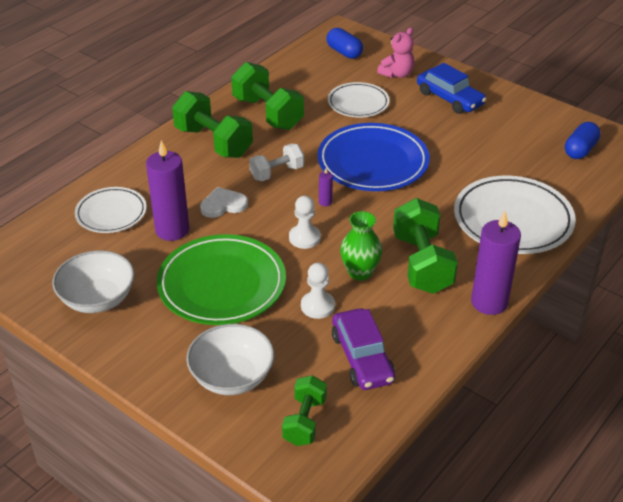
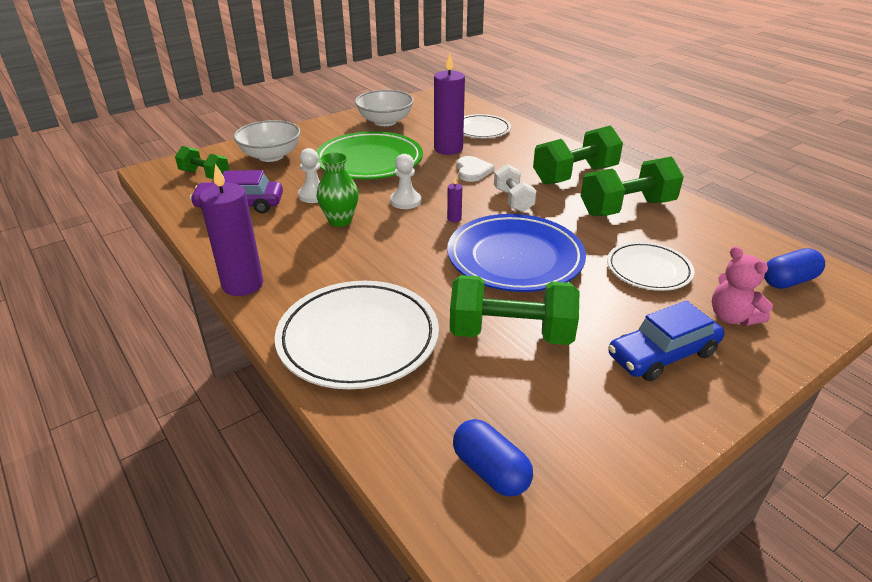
camera: 105 degrees right, 5 degrees down
(422, 263) = (328, 256): green dumbbell -> green dumbbell (511, 334)

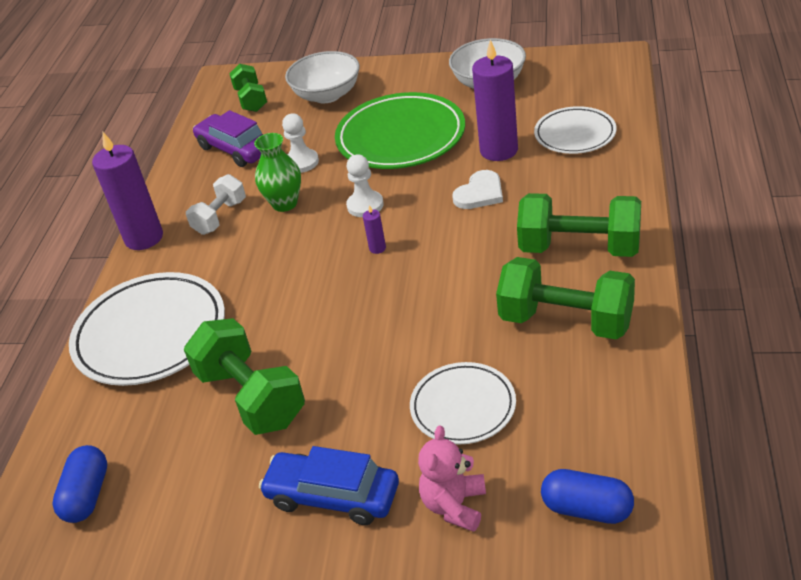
camera: 50 degrees right, 5 degrees up
(513, 200) = (463, 252): white dumbbell -> white dumbbell (220, 217)
(515, 258) = (364, 323): blue plate -> none

